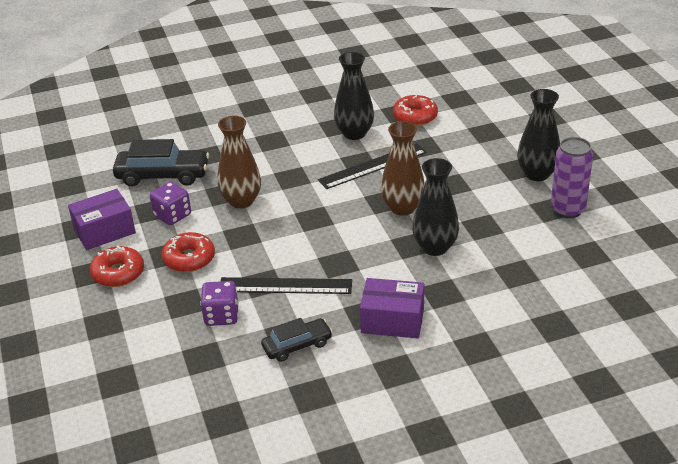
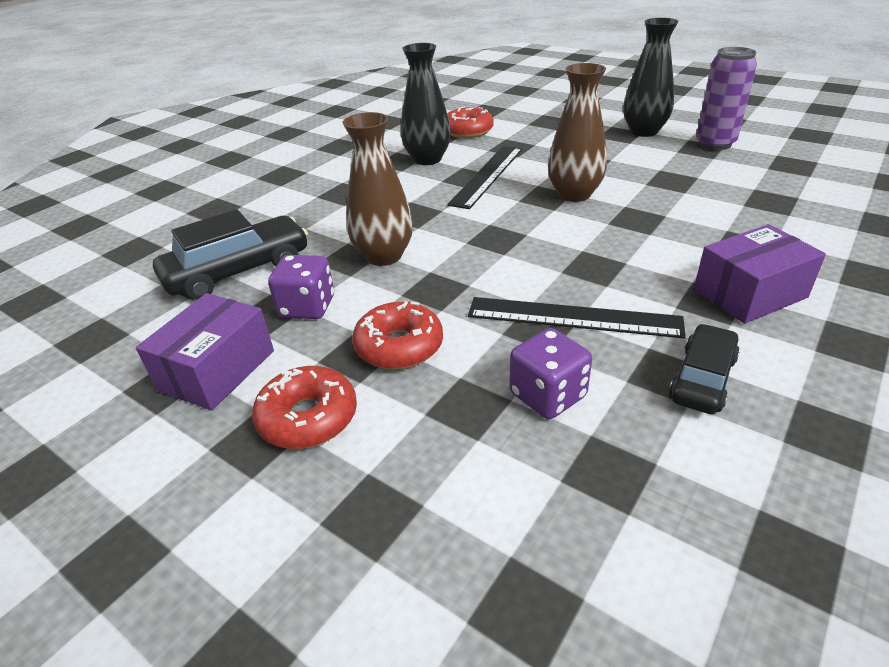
camera: 35 degrees left, 0 degrees up
(285, 286) = (573, 317): black ruler -> black ruler turned 45 degrees clockwise
(435, 247) = (663, 212): black vase -> none

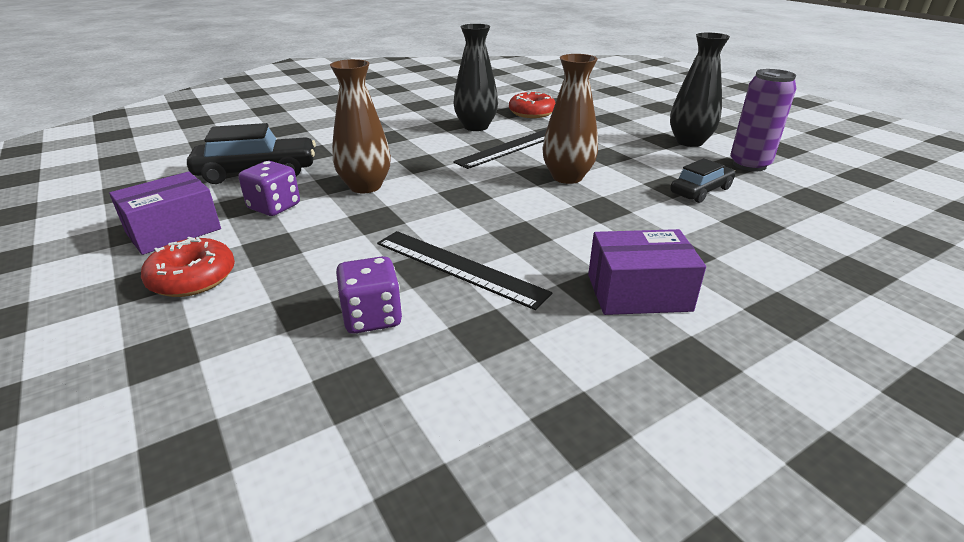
camera: 20 degrees right, 5 degrees down
(399, 346) = (305, 250): red donut -> none
(702, 379) = (513, 346): black car -> black car (701, 191)

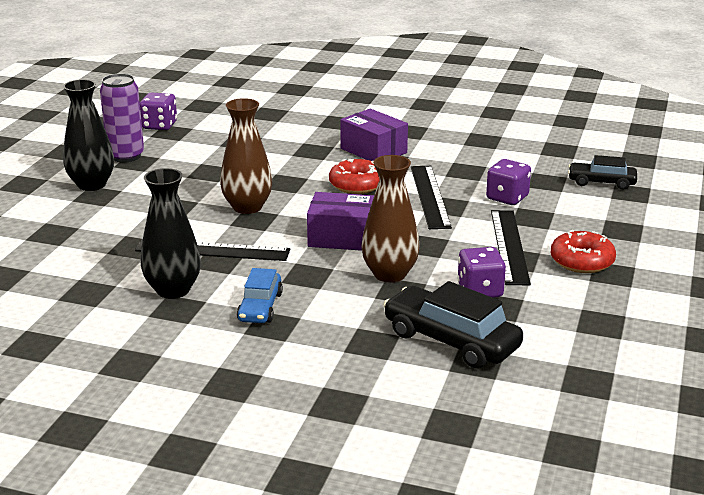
camera: 130 degrees left, 5 degrees down
(173, 231) = (571, 306): purple box -> purple box (342, 237)
(293, 256) = (509, 246): none -> black ruler
(411, 139) = (260, 307): none -> blue car
(531, 113) = (81, 278): red donut -> red donut (357, 185)
(701, 191) = (206, 161): black car -> black car (601, 182)
(839, 197) = (159, 126): none -> purple dice

